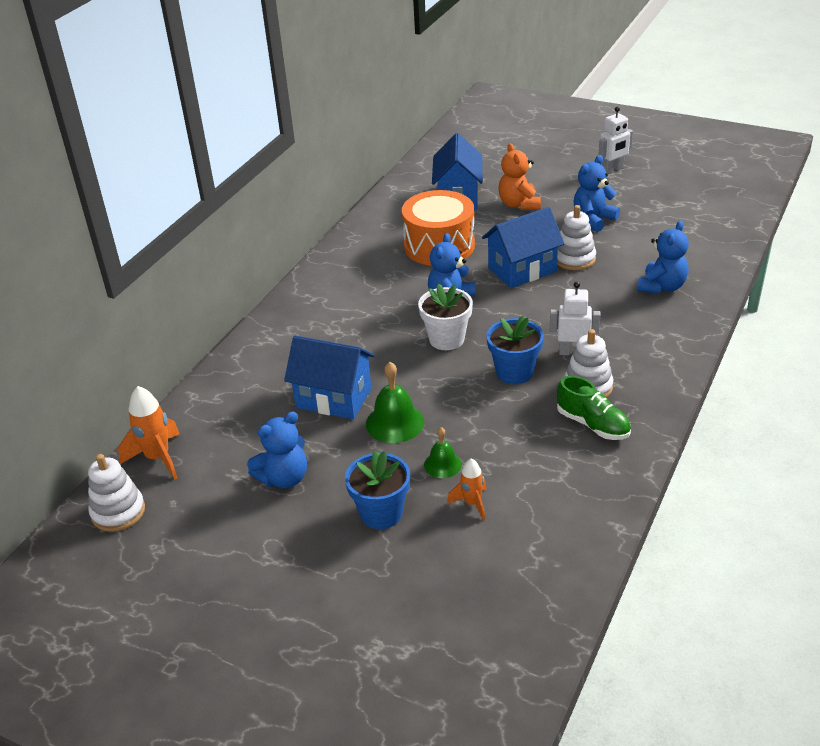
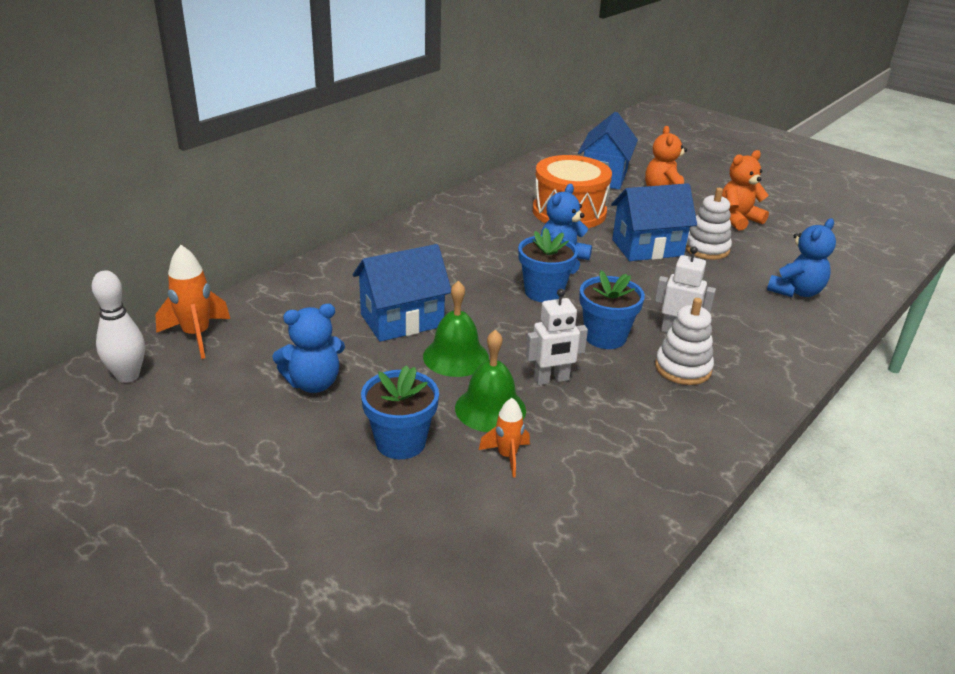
camera: 10 degrees right, 5 degrees down
(118, 512) = (128, 376): white stacking toy -> white bowling pin
(333, 398) = (402, 320): blue house -> blue house turned 60 degrees counterclockwise
(442, 464) = (490, 409): green bell -> green bell, size x1.62
(446, 339) = (544, 292): white flower pot -> blue flower pot
(592, 424) = (676, 407): green shoe -> none
(593, 219) = (738, 219): blue teddy bear -> orange teddy bear
(612, 170) = (771, 183): white robot -> white robot (551, 379)

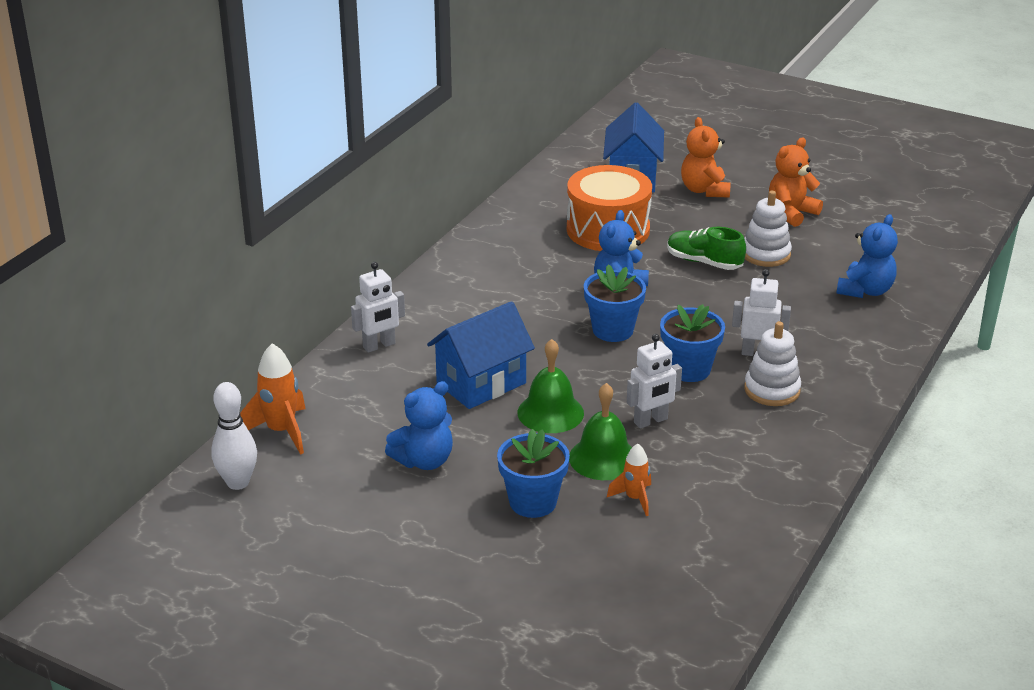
camera: 10 degrees left, 0 degrees up
(326, 275) = (379, 346): none -> white robot
(647, 248) = (704, 262): blue house -> green shoe

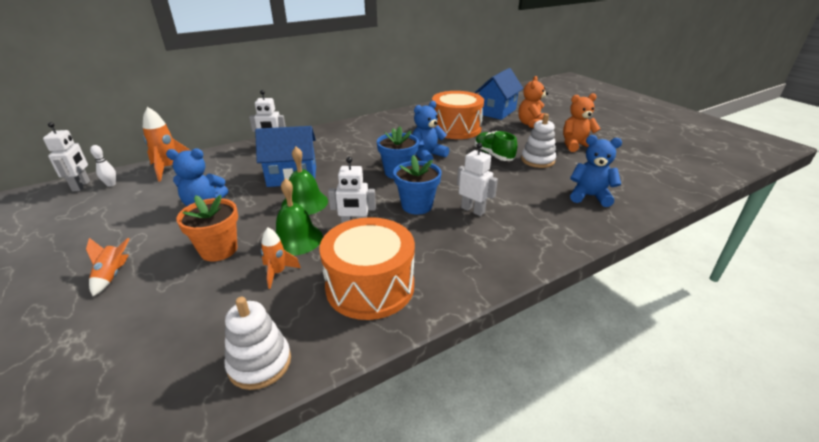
camera: 30 degrees right, 0 degrees up
(196, 500) = (81, 186): none -> white robot
(238, 482) = (111, 184): white bowling pin -> white bowling pin, size x0.58
(457, 572) = (112, 276): none -> orange rocket
(533, 502) = (219, 250): blue flower pot -> orange flower pot
(743, 475) = (370, 286): none -> orange drum
(772, 390) = (457, 235): white stacking toy -> white stacking toy (260, 363)
(865, 291) = (589, 196): blue teddy bear -> blue teddy bear turned 135 degrees counterclockwise

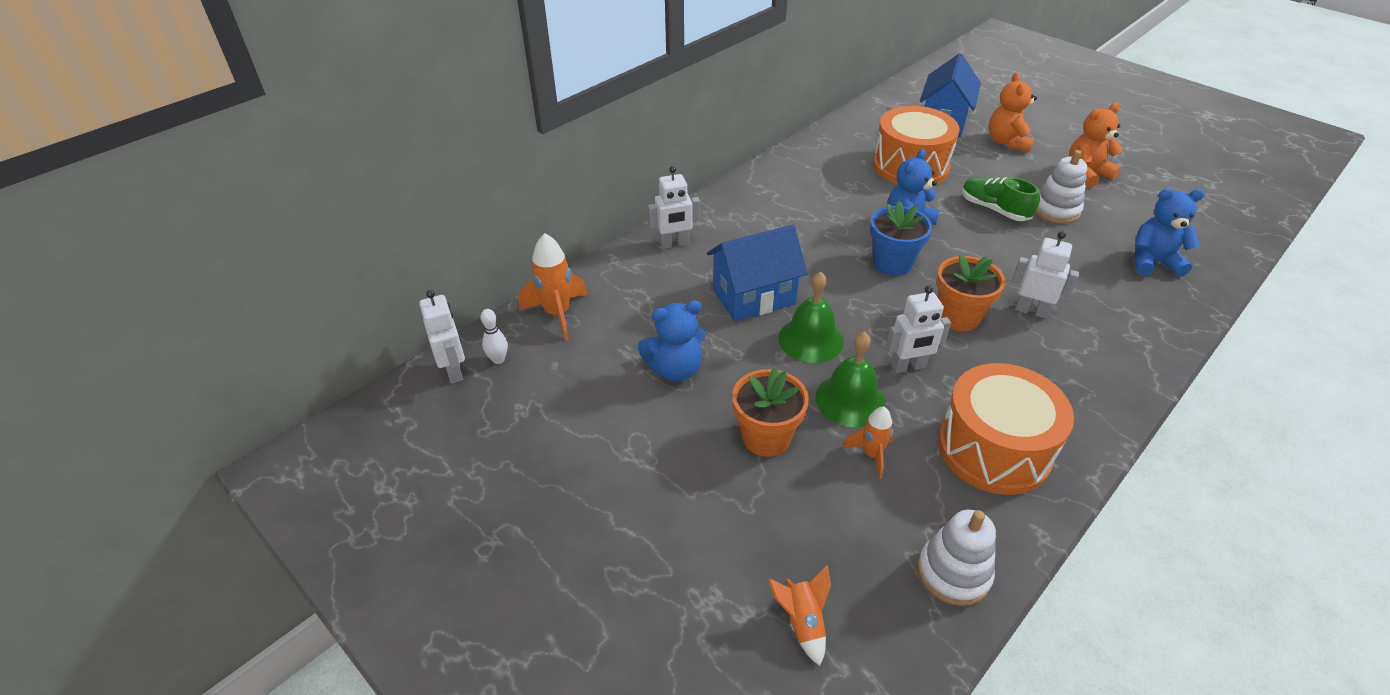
camera: 15 degrees left, 10 degrees up
(112, 276) = (666, 506): orange rocket -> orange rocket (802, 622)
(416, 206) = (958, 317): blue flower pot -> orange flower pot

